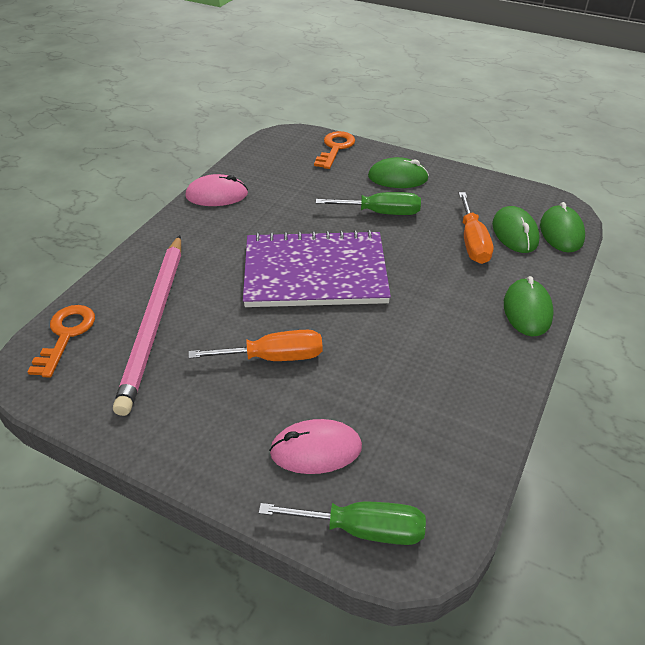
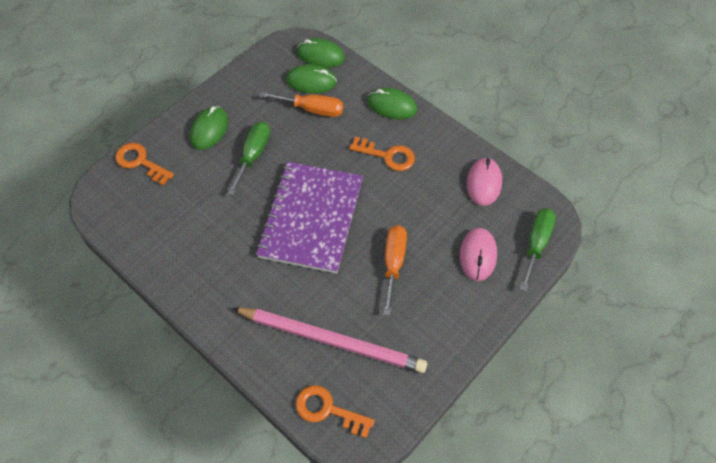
camera: 75 degrees left, 15 degrees up
(217, 195) = (174, 272): pink mouse -> pink mouse (484, 183)
(441, 321) = (387, 156): none -> orange key

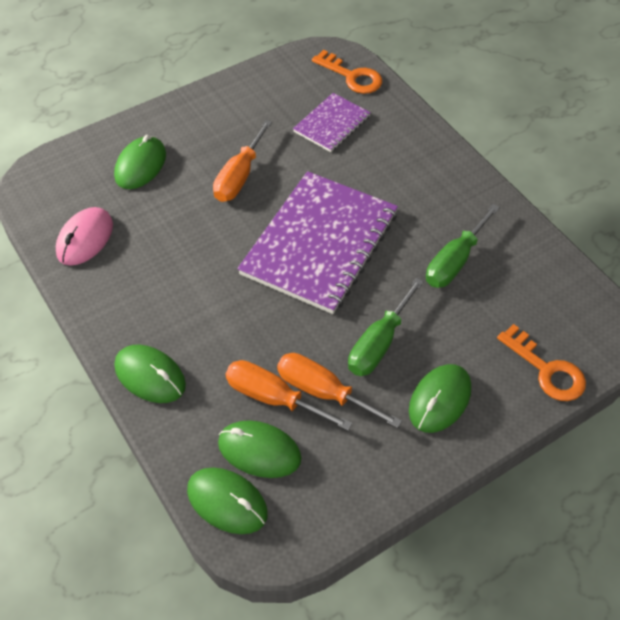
camera: 165 degrees left, 5 degrees down
(282, 119) = (323, 391): none -> orange screwdriver
(332, 340) = (332, 124): pink pencil -> purple notebook
(387, 156) = (191, 301): orange key -> none
(478, 255) = (140, 165): pink mouse -> green mouse
(536, 244) = (69, 162): green screwdriver -> green screwdriver (454, 261)

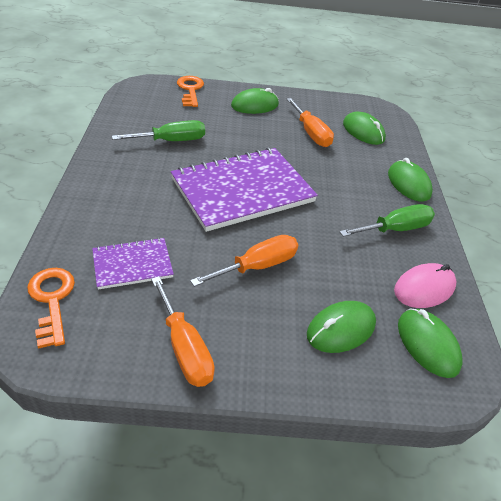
camera: 150 degrees left, 10 degrees down
(227, 502) = (391, 125): green mouse -> green mouse (427, 344)
(273, 398) = (340, 143): orange screwdriver -> orange screwdriver (185, 348)
(379, 343) = (261, 134): green screwdriver -> green screwdriver (395, 229)

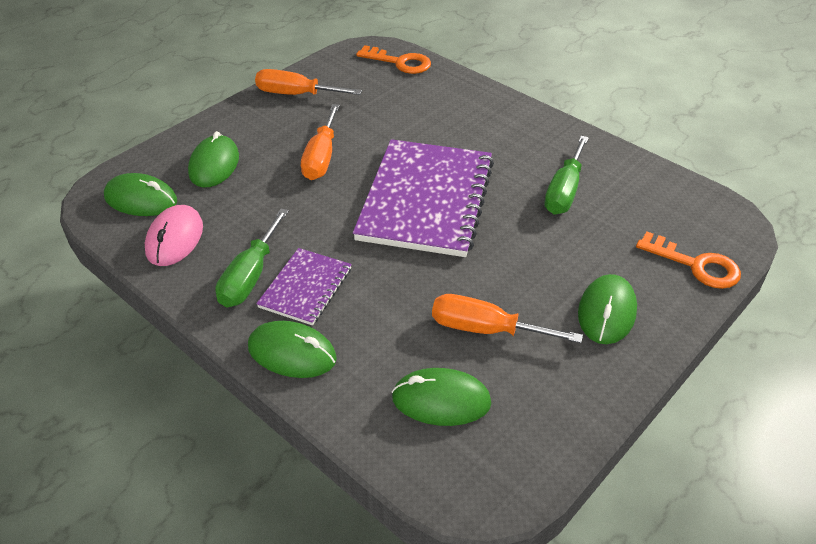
camera: 135 degrees right, 0 degrees up
(132, 264) = (396, 101): purple notebook -> purple notebook (305, 288)

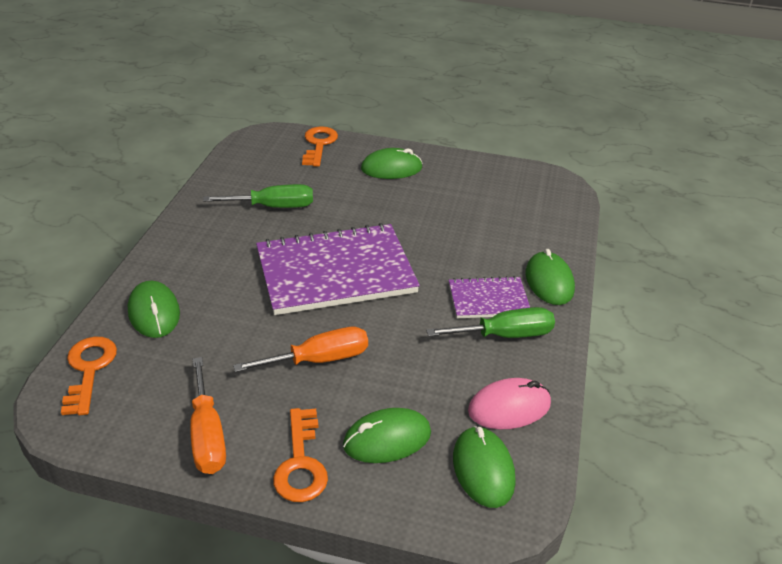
camera: 120 degrees left, 5 degrees down
(234, 123) = (301, 463): none -> orange key
(441, 400) = (519, 210): green mouse -> green mouse (154, 312)
(485, 329) = (449, 208): orange screwdriver -> none

